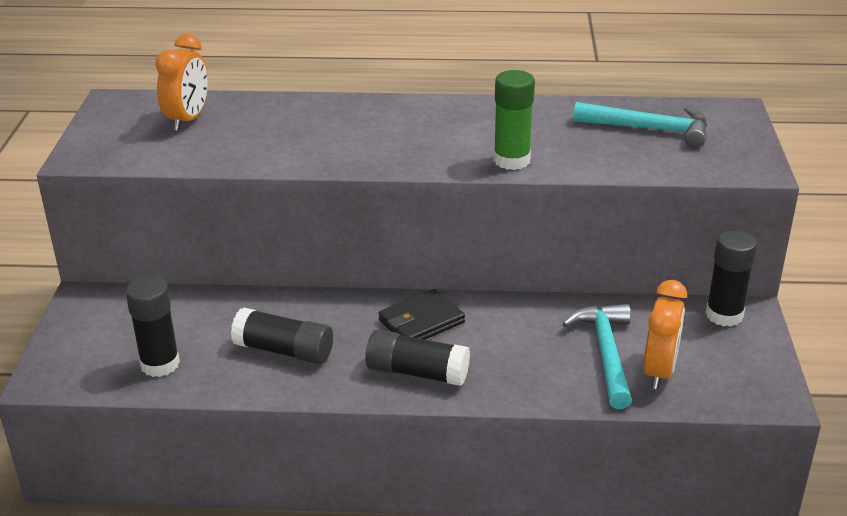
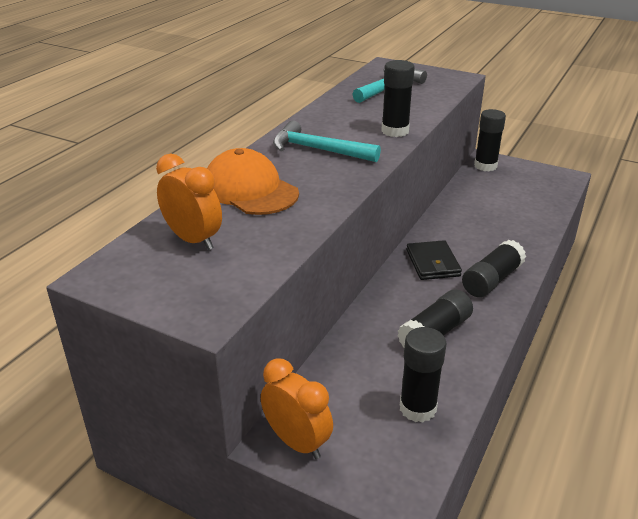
camera: 65 degrees left, 0 degrees up
(296, 118) = (250, 190): none -> orange cap
(511, 160) = (395, 131): green glue stick -> black glue stick
(606, 354) = (504, 209): turquoise hammer -> turquoise hammer (318, 150)
(659, 371) = (529, 199): orange clock -> orange clock (297, 442)

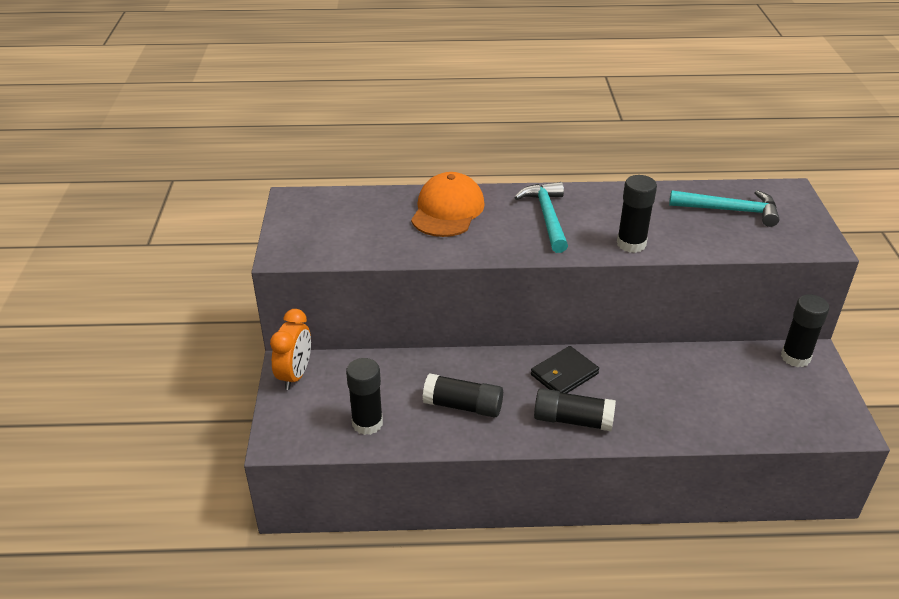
camera: 60 degrees right, 5 degrees up
(193, 240) = (360, 214): orange clock -> none

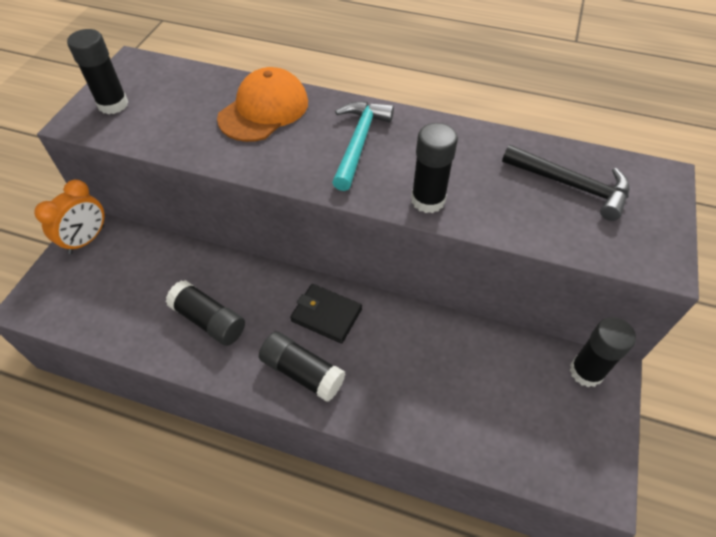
camera: 20 degrees right, 15 degrees up
(367, 423) = (113, 311): black glue stick -> black glue stick (113, 104)
(564, 374) = (326, 315): black wallet -> black wallet turned 45 degrees clockwise
(729, 210) = (571, 185): turquoise hammer -> black hammer

